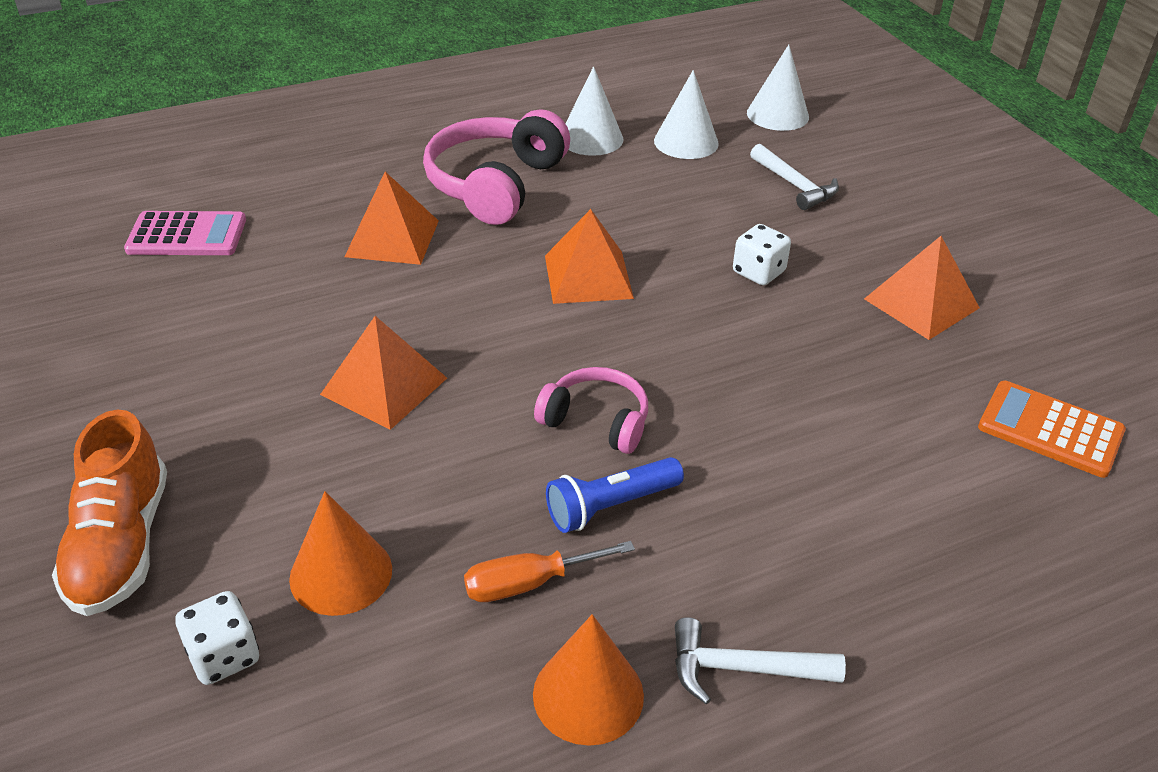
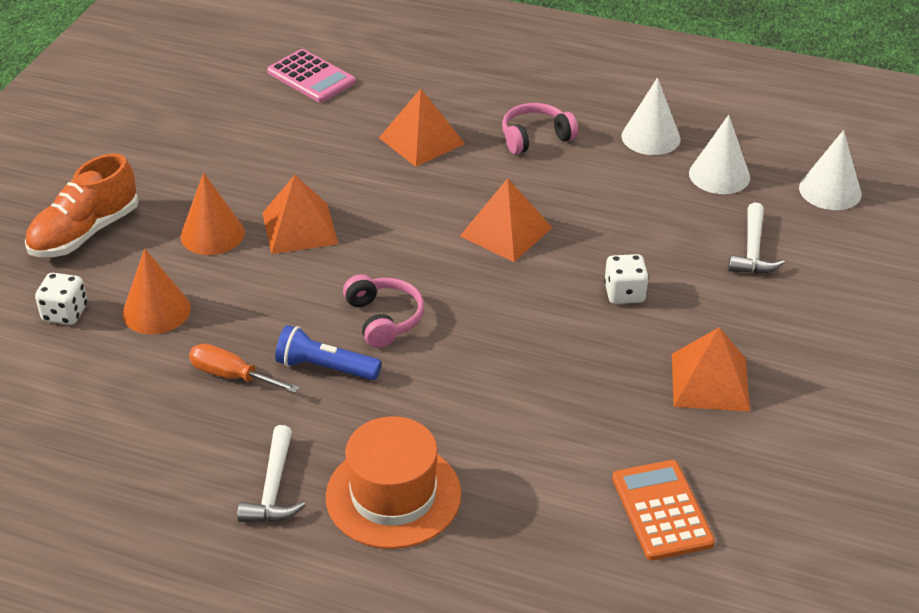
camera: 45 degrees right, 0 degrees up
(495, 184) = (535, 137): pink headphones -> pink headphones, size x0.58
(588, 694) = (187, 444): orange cone -> orange cone (212, 234)
(742, 669) = (273, 488): white hammer -> white hammer turned 135 degrees counterclockwise
(852, 583) = (393, 495): none -> orange hat

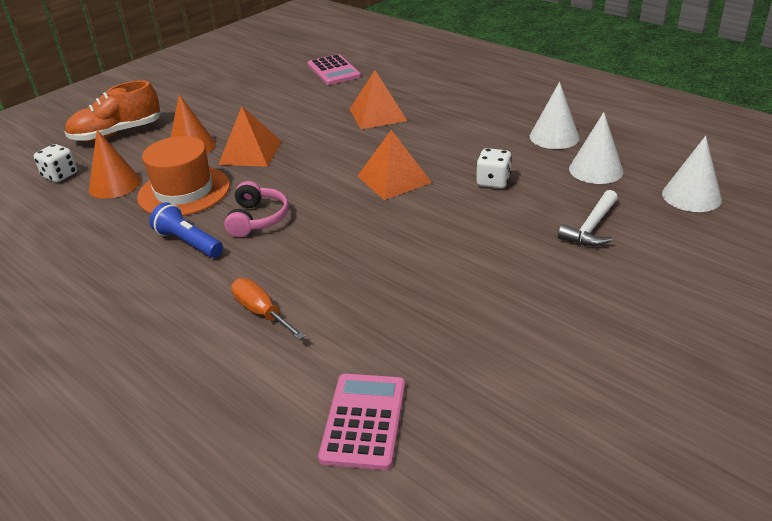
camera: 25 degrees right, 5 degrees down
(232, 376) = (122, 234): orange screwdriver -> orange screwdriver (261, 312)
(273, 488) = (77, 317): white hammer -> none
(393, 495) = (156, 345): orange hat -> orange hat (184, 191)
(535, 137) = (462, 124): pink headphones -> none
(624, 293) = (456, 238): white dice -> white dice (493, 181)
(661, 510) = (363, 421): orange calculator -> pink calculator
(710, 382) = (485, 321): orange pyramid -> none

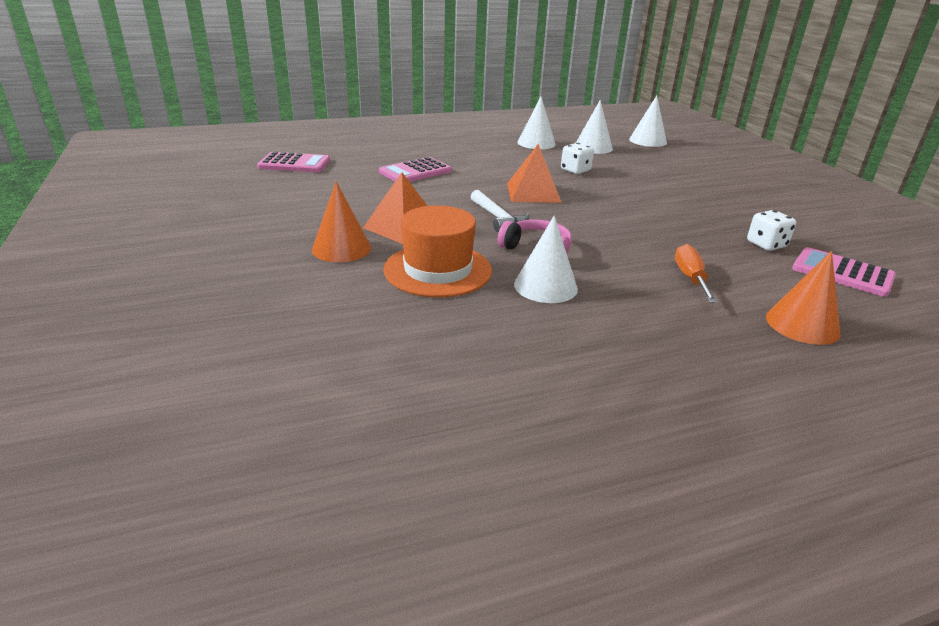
camera: 65 degrees left, 5 degrees down
(60, 175) = (279, 335): white dice -> white dice (766, 244)
(114, 184) = (364, 303): orange cone -> orange cone (802, 324)
(117, 133) = (224, 281): orange shoe -> none
(188, 242) = (545, 286): blue flashlight -> white cone
(261, 312) = (690, 278): orange screwdriver -> orange screwdriver turned 105 degrees clockwise
(378, 114) = (415, 171): orange pyramid -> pink calculator
(591, 227) = (660, 166): white hammer -> white hammer (498, 218)

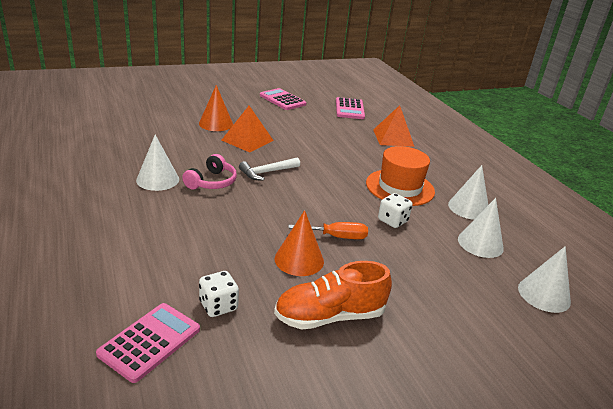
camera: 85 degrees right, 0 degrees up
(415, 171) = (352, 146): pink calculator -> pink calculator (282, 100)
(438, 270) = (185, 148): orange hat -> orange hat (400, 187)
(533, 192) = (323, 192): orange pyramid -> orange pyramid (393, 138)
(690, 278) = (157, 241): orange screwdriver -> orange screwdriver (337, 237)
(736, 203) = (329, 316): none -> orange shoe
(802, 324) = (71, 278): orange cone -> orange cone (299, 260)

